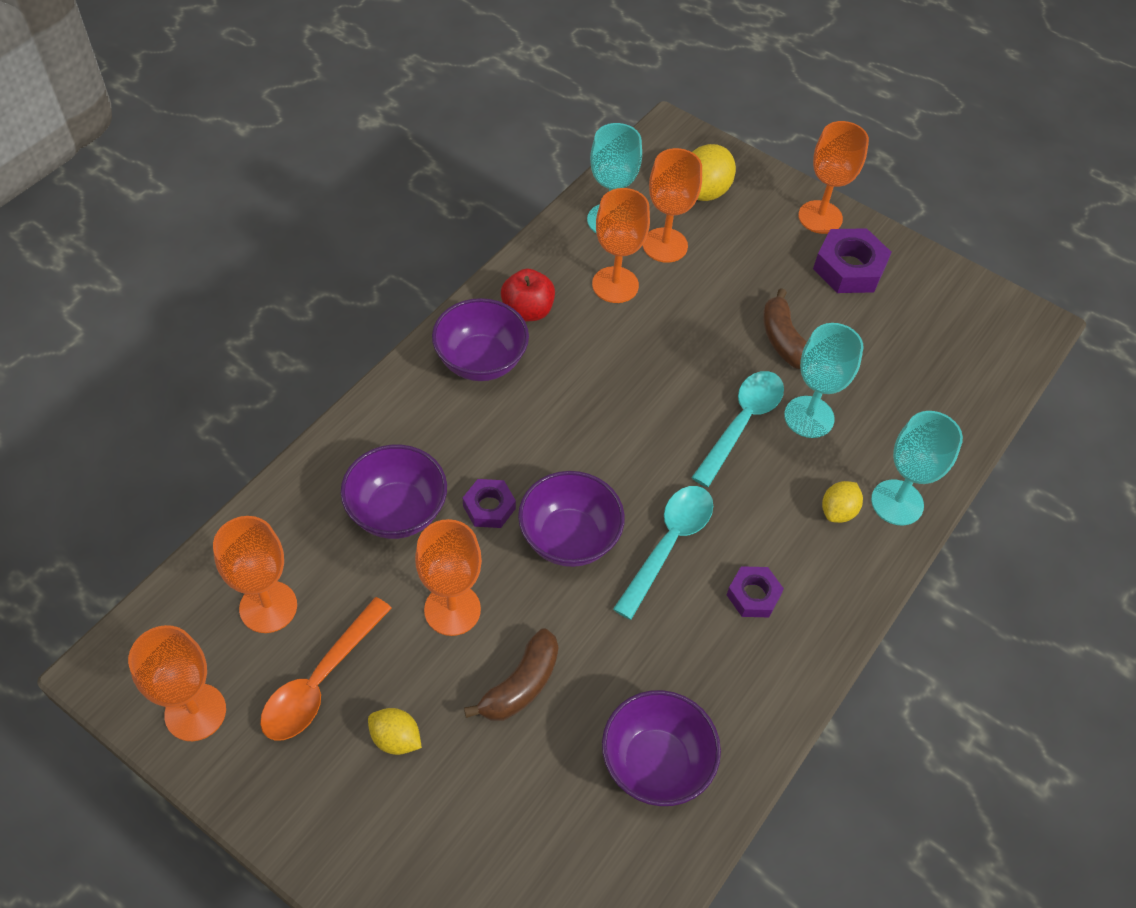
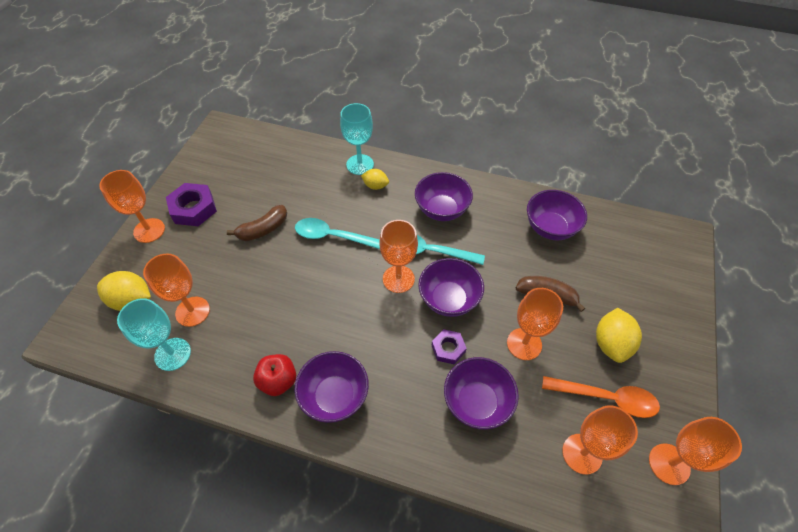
camera: 105 degrees left, 0 degrees up
(396, 739) = (611, 343): yellow lemon -> yellow lemon, size x1.64
(615, 285) = (238, 332): orange goblet -> orange goblet (398, 279)
(753, 595) = (441, 210): purple nut -> purple bowl
(809, 417) = (317, 208): turquoise goblet -> none

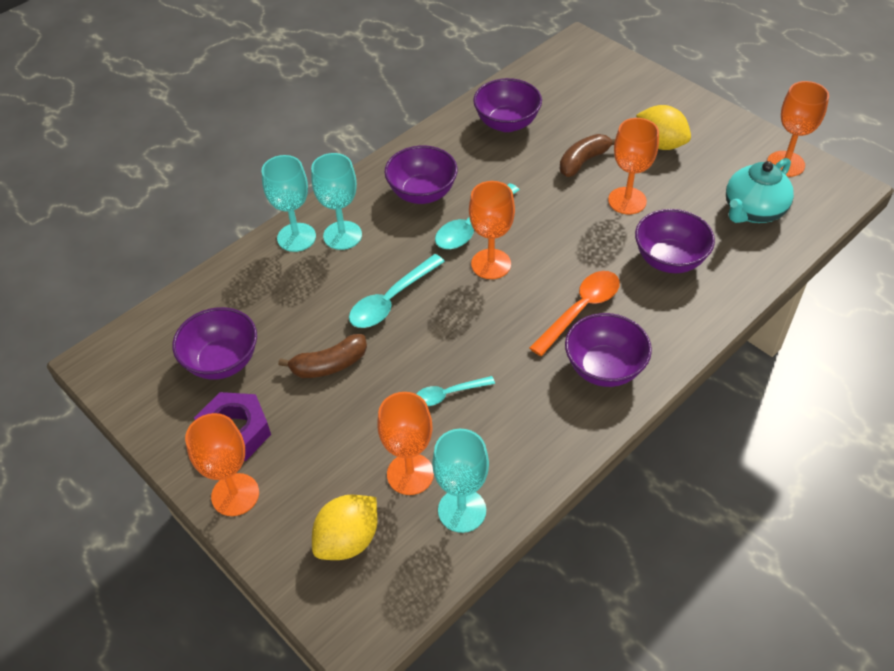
camera: 60 degrees left, 5 degrees down
(263, 229) = (329, 365): brown banana -> brown banana turned 75 degrees clockwise
(267, 304) = (449, 394): none -> turquoise spoon
(278, 381) = (559, 413): red apple -> none
(375, 186) = (342, 235): yellow lemon -> turquoise goblet
(448, 299) = (543, 234): purple bowl -> purple bowl (222, 361)
(448, 348) = (600, 257): purple nut -> none
(582, 453) = (753, 211): orange goblet -> turquoise teapot
(606, 398) = (710, 172): orange spoon -> orange spoon (580, 310)

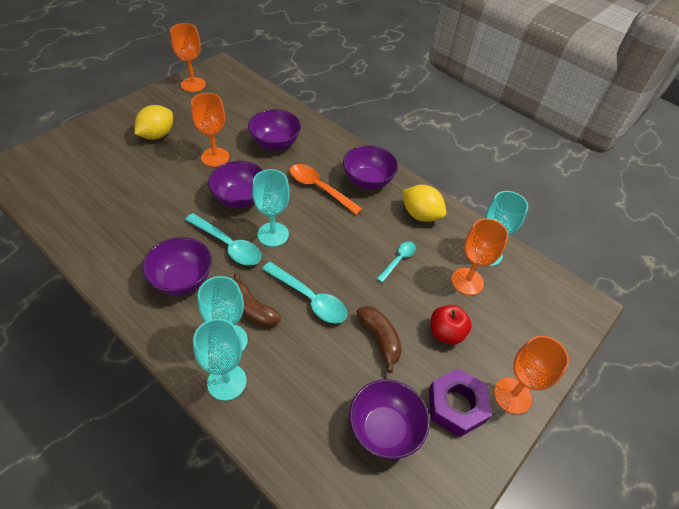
camera: 100 degrees left, 0 degrees up
(330, 435) = (446, 333): none -> red apple
(348, 540) = (526, 315): yellow lemon -> yellow lemon (420, 215)
(449, 394) = (398, 260): turquoise spoon -> turquoise spoon turned 120 degrees counterclockwise
(491, 264) = (273, 234): orange goblet -> turquoise goblet
(507, 123) = (102, 219): purple bowl -> purple bowl (240, 198)
(583, 161) = (166, 176): brown banana -> brown banana (251, 308)
(753, 211) = (235, 104): turquoise teapot -> none

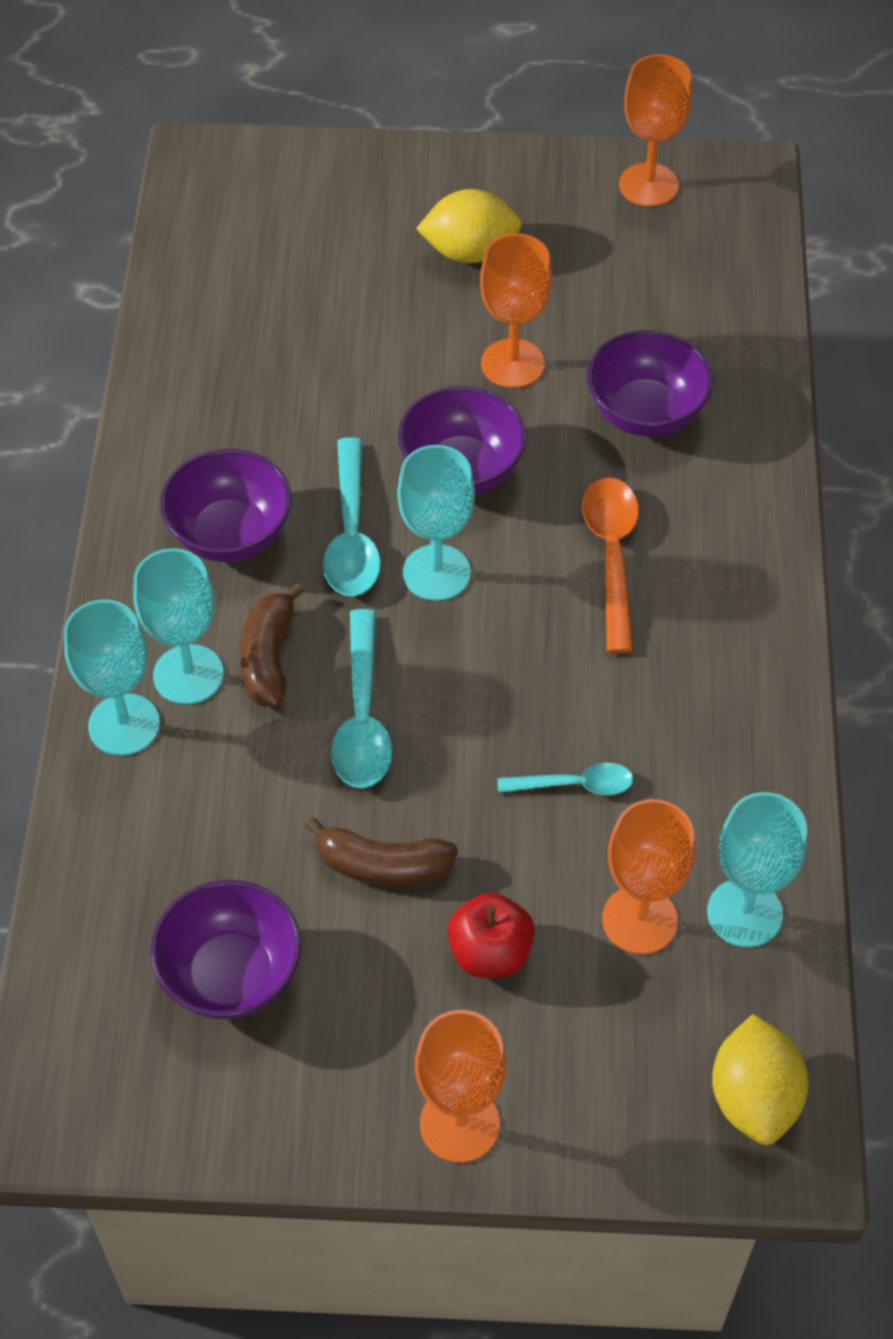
camera: 55 degrees right, 5 degrees up
(368, 181) = (716, 612): purple bowl -> none
(380, 339) = (382, 865): brown banana -> brown banana turned 75 degrees clockwise
(420, 215) = (724, 749): yellow lemon -> yellow lemon (754, 1098)
(456, 405) = (363, 1050): purple nut -> none

